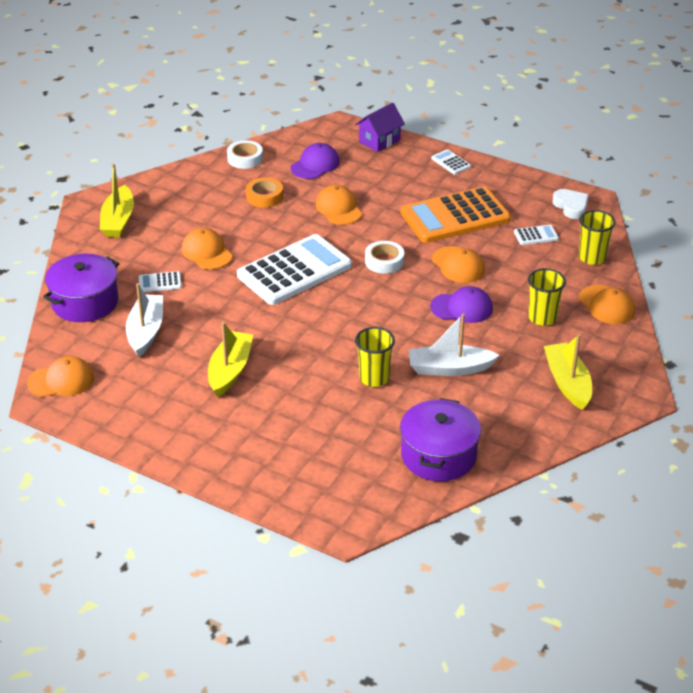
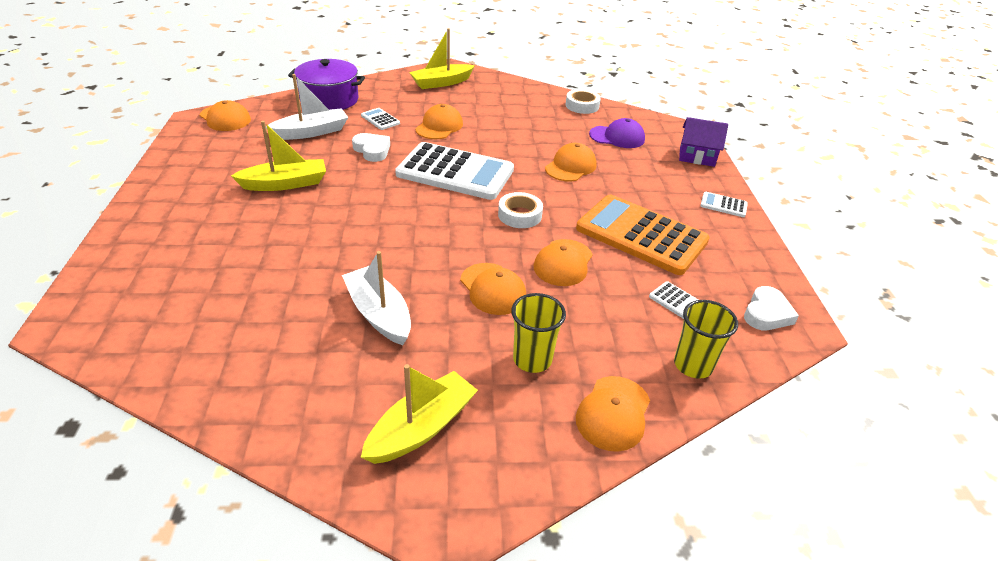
camera: 55 degrees right, 0 degrees up
(215, 304) = (372, 150): none -> white heart
(264, 197) = (542, 128): orange tape -> none
(374, 378) = (327, 267): yellow cup -> none
(438, 455) = (216, 356): purple pot -> none
(451, 162) = (723, 205): white calculator -> white calculator turned 90 degrees counterclockwise
(462, 308) = (493, 289): purple cap -> orange cap

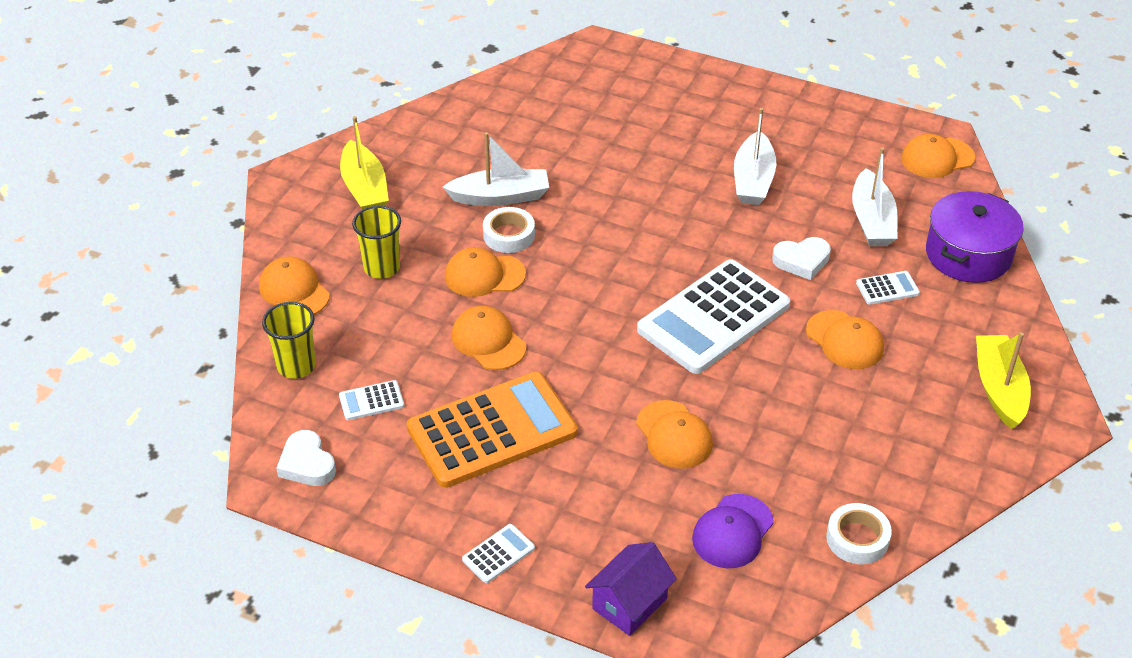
camera: 120 degrees right, 5 degrees up
(285, 183) = (753, 180): yellow boat -> white boat
(519, 215) = (592, 341): white tape -> white tape (509, 235)

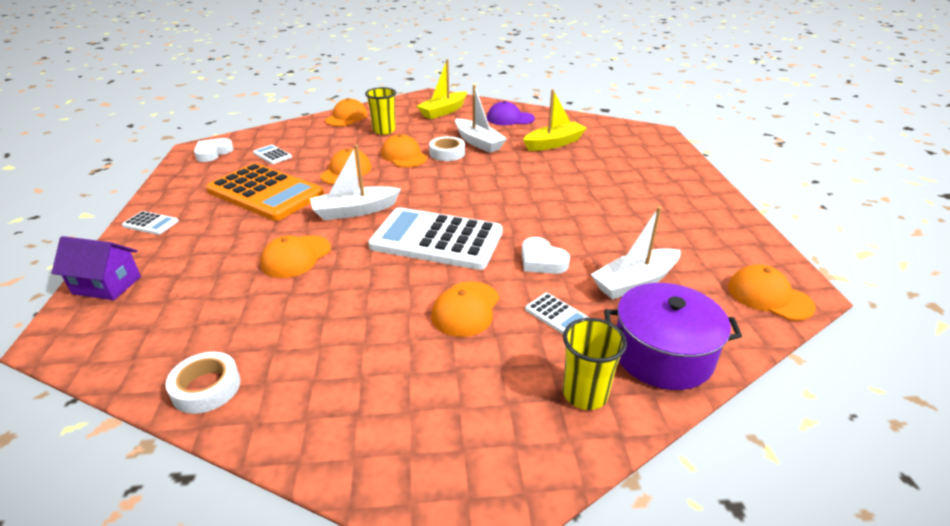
camera: 60 degrees right, 10 degrees down
(296, 366) = (289, 132): yellow cup -> yellow cup (585, 394)
(732, 531) = (197, 312): purple cap -> purple cap (510, 118)
(753, 180) = (607, 216): white boat -> white boat (355, 211)
(999, 389) = (481, 436): yellow boat -> yellow boat (554, 143)

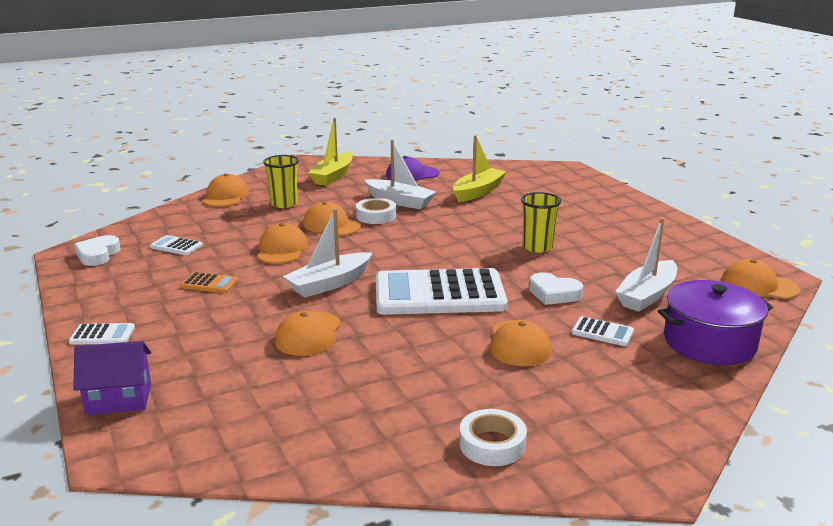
camera: 20 degrees left, 10 degrees down
(206, 388) = (333, 455): white tape -> white tape (492, 444)
(265, 193) = (209, 283): orange calculator -> orange calculator, size x0.40
(585, 394) = (672, 382): yellow cup -> yellow cup (537, 247)

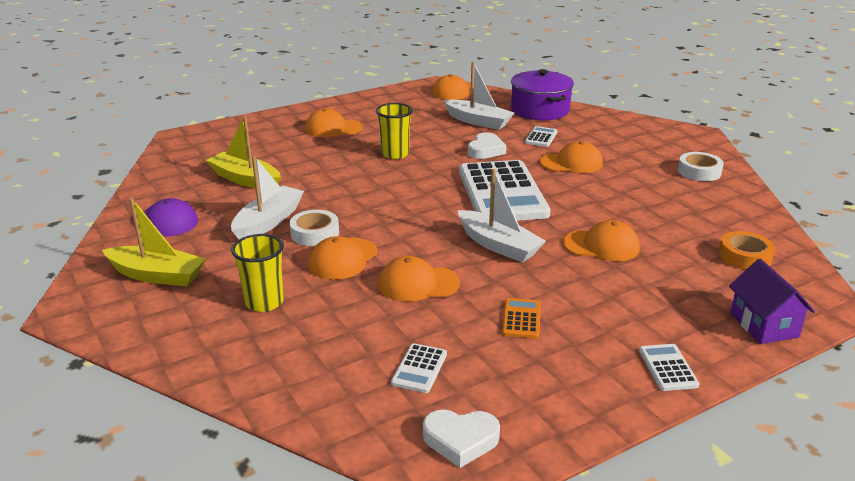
camera: 95 degrees left, 5 degrees up
(226, 196) = (222, 361): orange cap -> orange cap (333, 128)
(247, 422) = (744, 256): none -> orange tape

